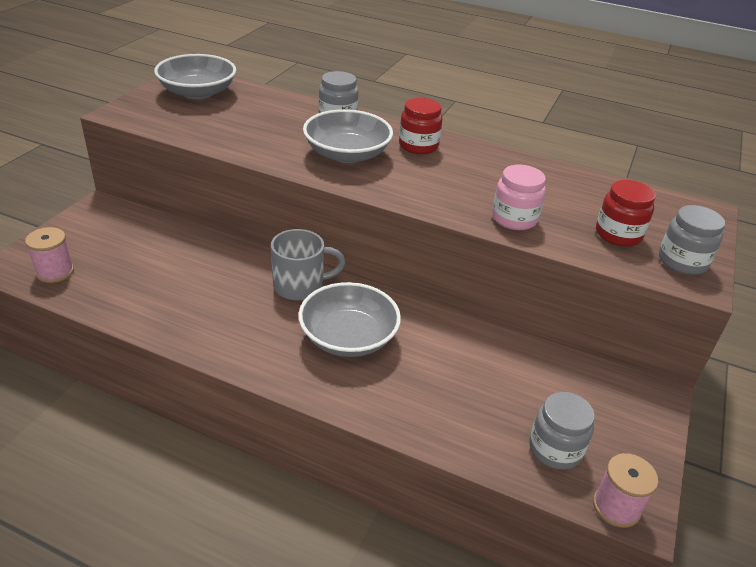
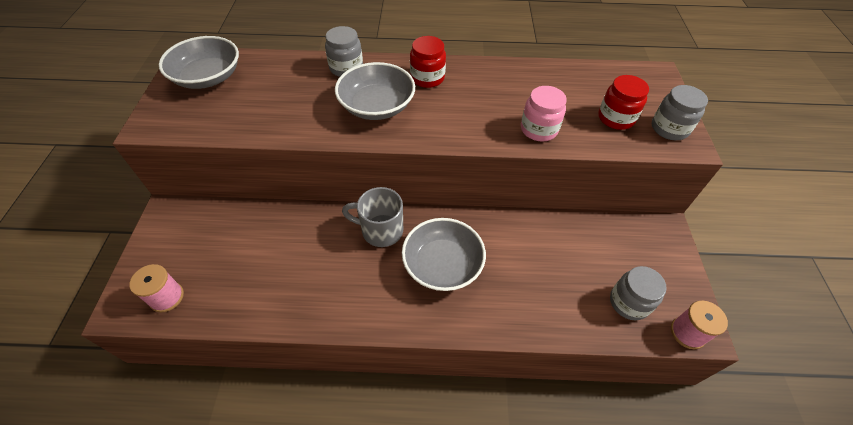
camera: 20 degrees left, 15 degrees up
(300, 286) = (380, 230): grey mug -> grey mug turned 135 degrees counterclockwise

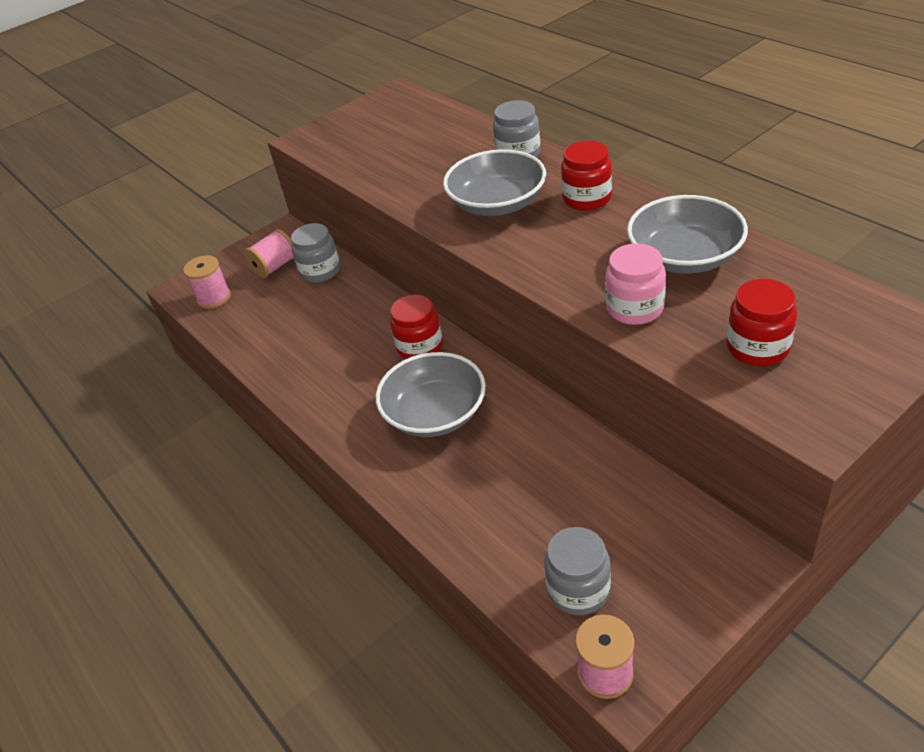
camera: 55 degrees right, 10 degrees down
(194, 241) = (275, 267): none -> pink spool
(208, 77) = (391, 115): grey bowl -> grey bowl (684, 257)
(380, 230) = (420, 347): grey mug -> red jar
(669, 128) = (819, 398): grey jar -> grey jar (320, 271)

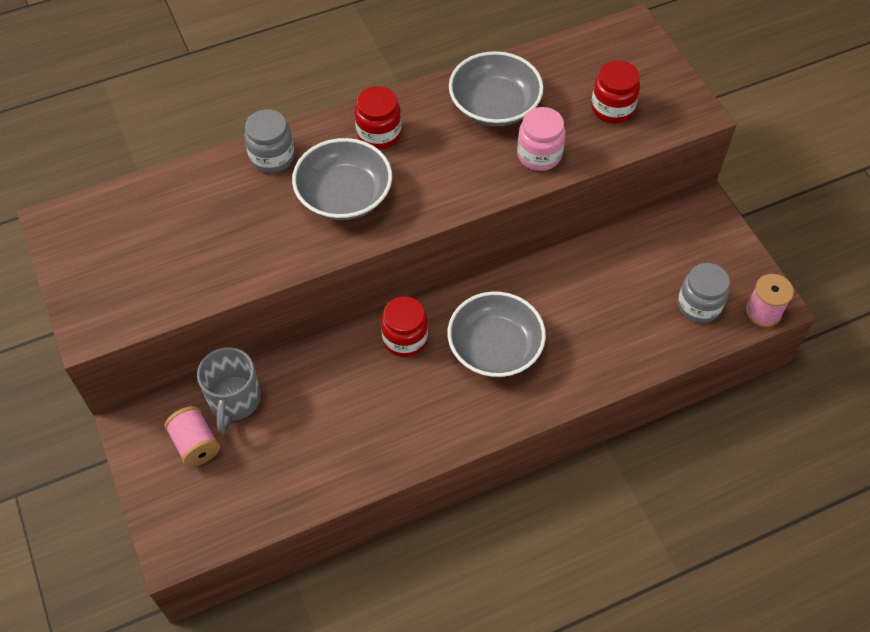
camera: 80 degrees left, 15 degrees up
(214, 298) = (215, 515): pink spool -> none
(320, 271) = (234, 400): grey jar -> grey mug

